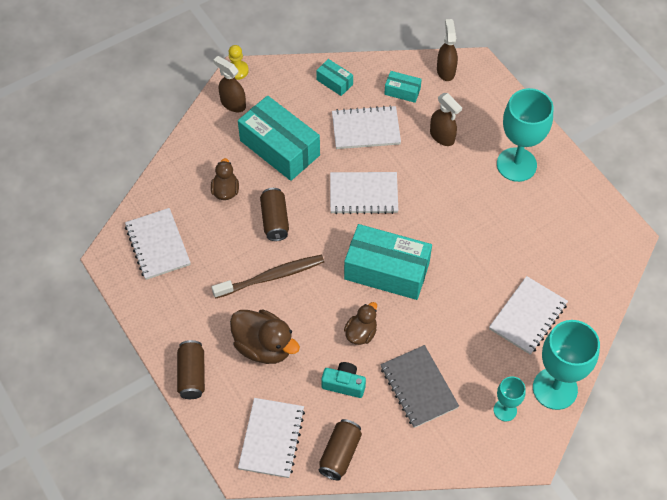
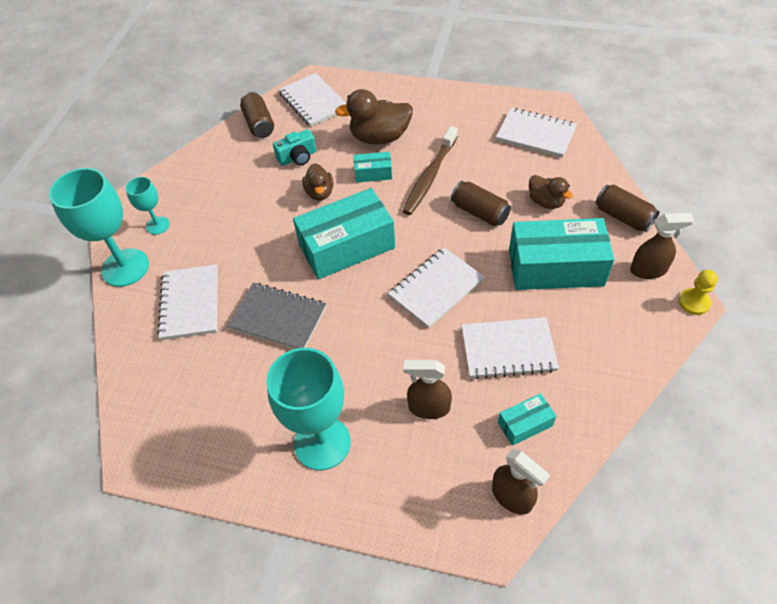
camera: 140 degrees right, 5 degrees down
(192, 375) = (406, 93): brown can -> brown can (623, 217)
(334, 82) = (599, 372): turquoise box -> turquoise box (373, 173)
(366, 129) = (508, 349): white notebook -> white notebook turned 45 degrees clockwise
(418, 387) = (240, 193): grey notebook -> grey notebook (278, 318)

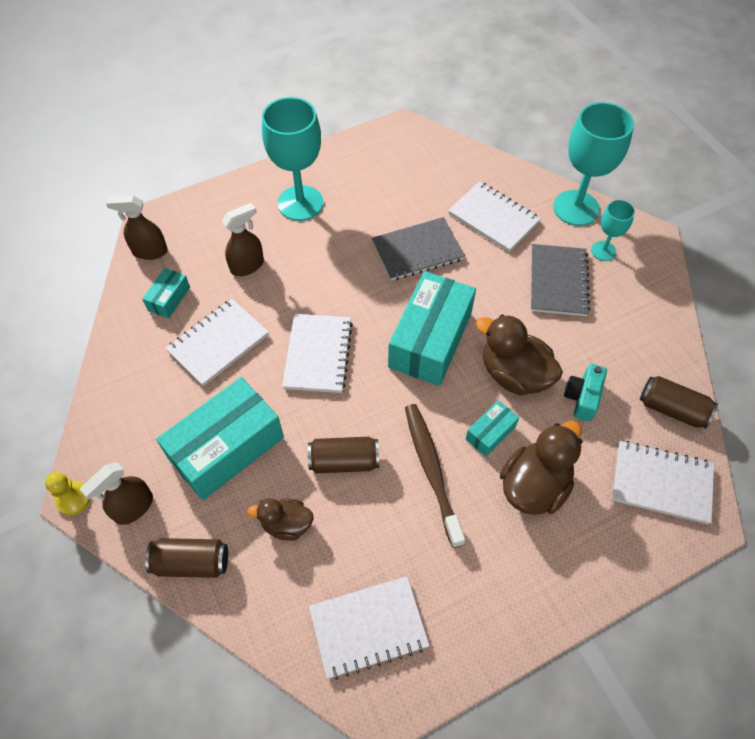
camera: 135 degrees right, 5 degrees up
(215, 226) = (558, 281): none -> grey notebook
(320, 193) = (514, 374): brown duck -> brown duck, size x1.68

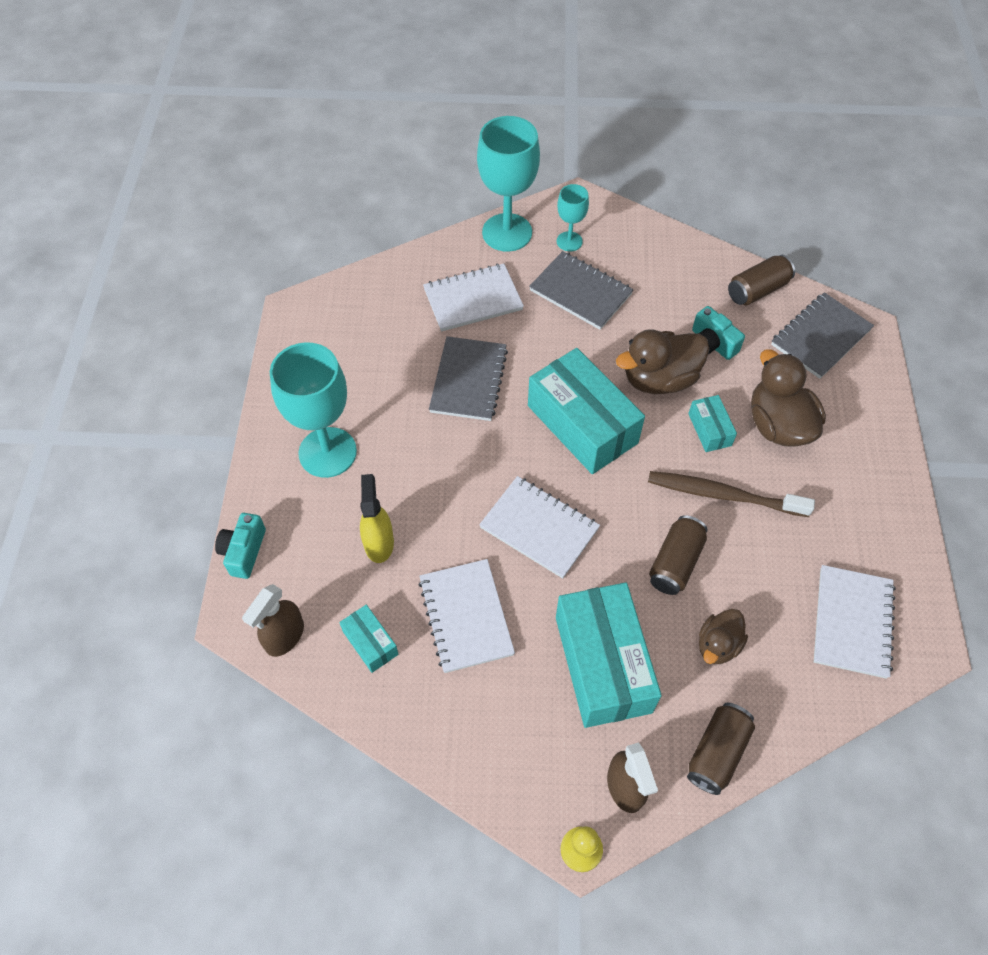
camera: 60 degrees left, 0 degrees up
(198, 200) = (244, 551): none -> turquoise camera
(247, 266) = (379, 543): brown spray bottle -> yellow spray bottle
(661, 483) = (820, 337): white notebook -> grey notebook

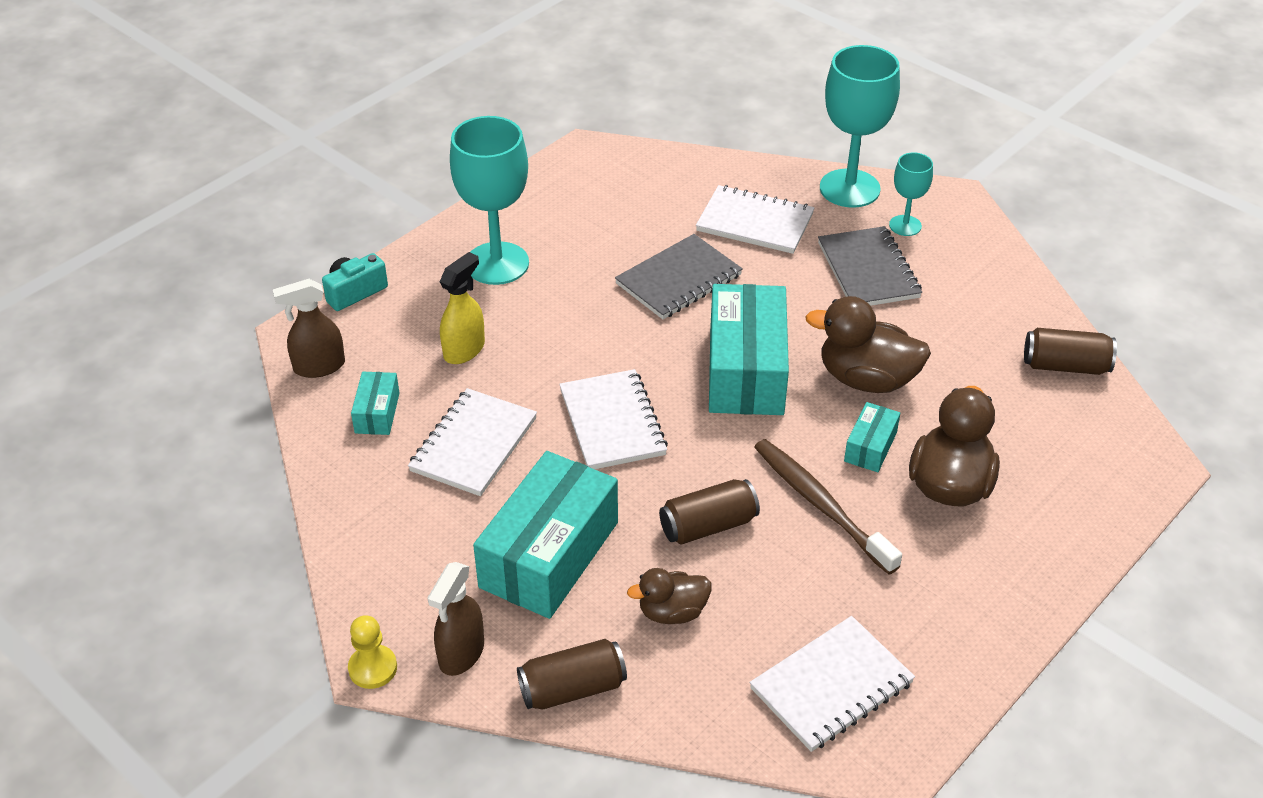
camera: 40 degrees right, 15 degrees down
(712, 343) = (959, 382): turquoise camera -> none
(820, 337) = (1091, 442): grey notebook -> none

